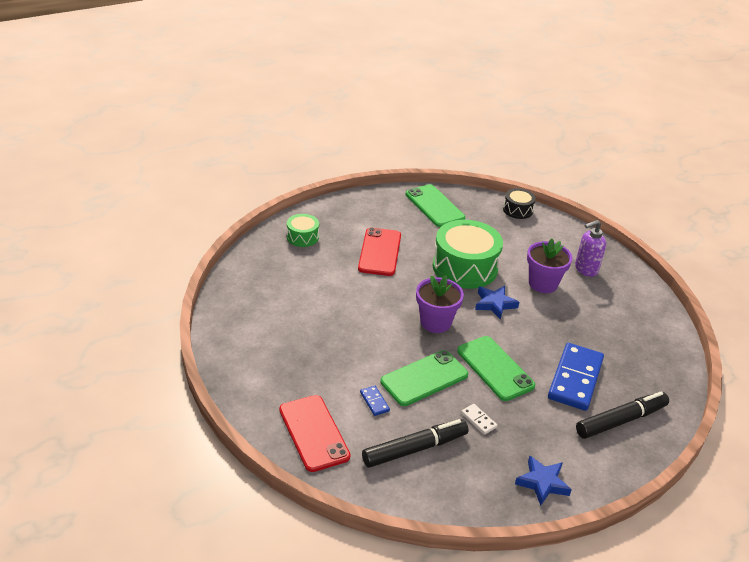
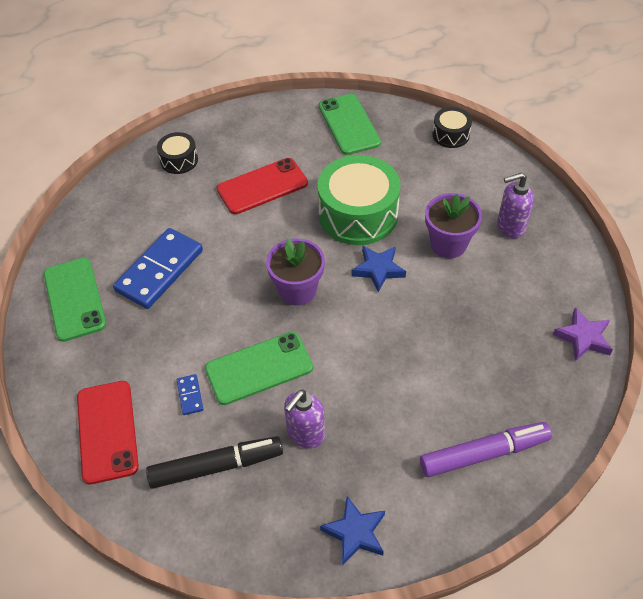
camera: 15 degrees right, 15 degrees up
(302, 237) = (179, 160): green drum -> black drum
(379, 252) = (262, 186): red phone -> red phone turned 45 degrees clockwise
(478, 420) = (305, 434): white domino -> purple soap dispenser
(495, 368) = (349, 362): green phone -> green phone (74, 299)
(575, 379) = (444, 386): blue domino -> blue domino (159, 270)
(620, 420) = (484, 453): black marker -> purple marker
(666, 338) = (583, 337): none -> purple star

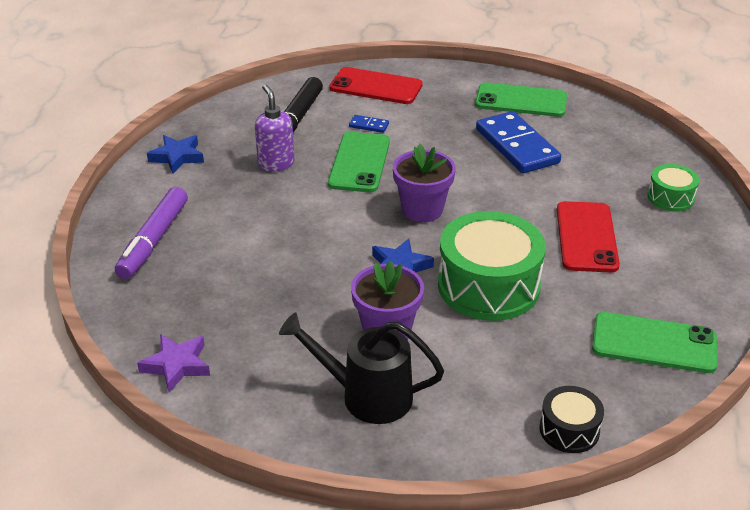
camera: 120 degrees right, 15 degrees down
(179, 160) = (670, 197): black drum -> green drum
(510, 227) = (366, 396): purple soap dispenser -> black watering can

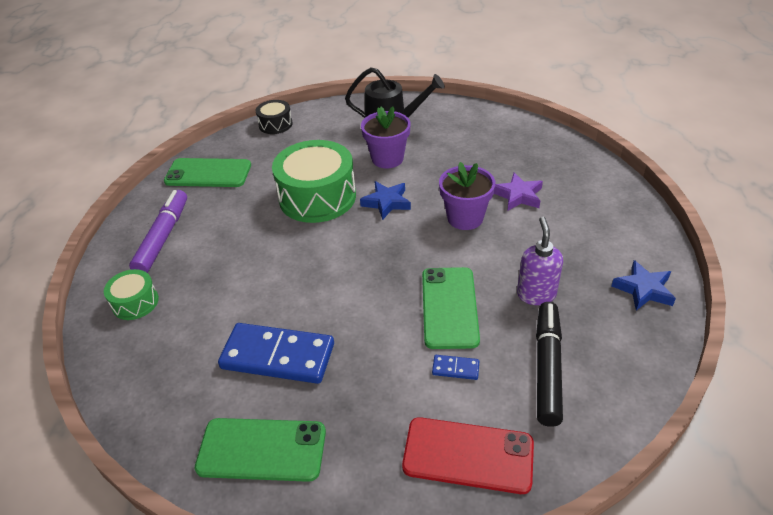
camera: 175 degrees right, 5 degrees up
(154, 241) = (592, 199): purple marker -> purple marker (163, 237)
(177, 365) = (513, 126): purple star -> purple star (518, 195)
(276, 163) = (536, 294): purple soap dispenser -> purple soap dispenser turned 150 degrees counterclockwise
(422, 210) = (375, 257): purple flower pot -> purple flower pot (465, 218)
(517, 146) = (278, 356): blue domino -> blue domino turned 45 degrees counterclockwise
(586, 237) = (231, 248): red phone -> none

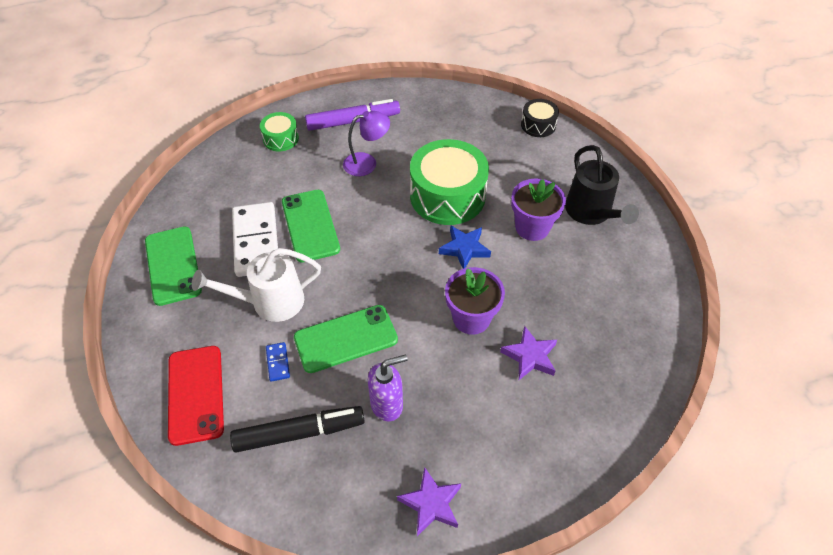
camera: 65 degrees right, 10 degrees up
(208, 173) = (442, 112): green phone -> green phone (310, 225)
(232, 240) = (367, 163): none -> purple lamp
(278, 356) = (256, 241): blue domino -> white domino
(372, 360) = (269, 302): none -> white watering can
(643, 289) = (431, 504): blue star -> purple star

